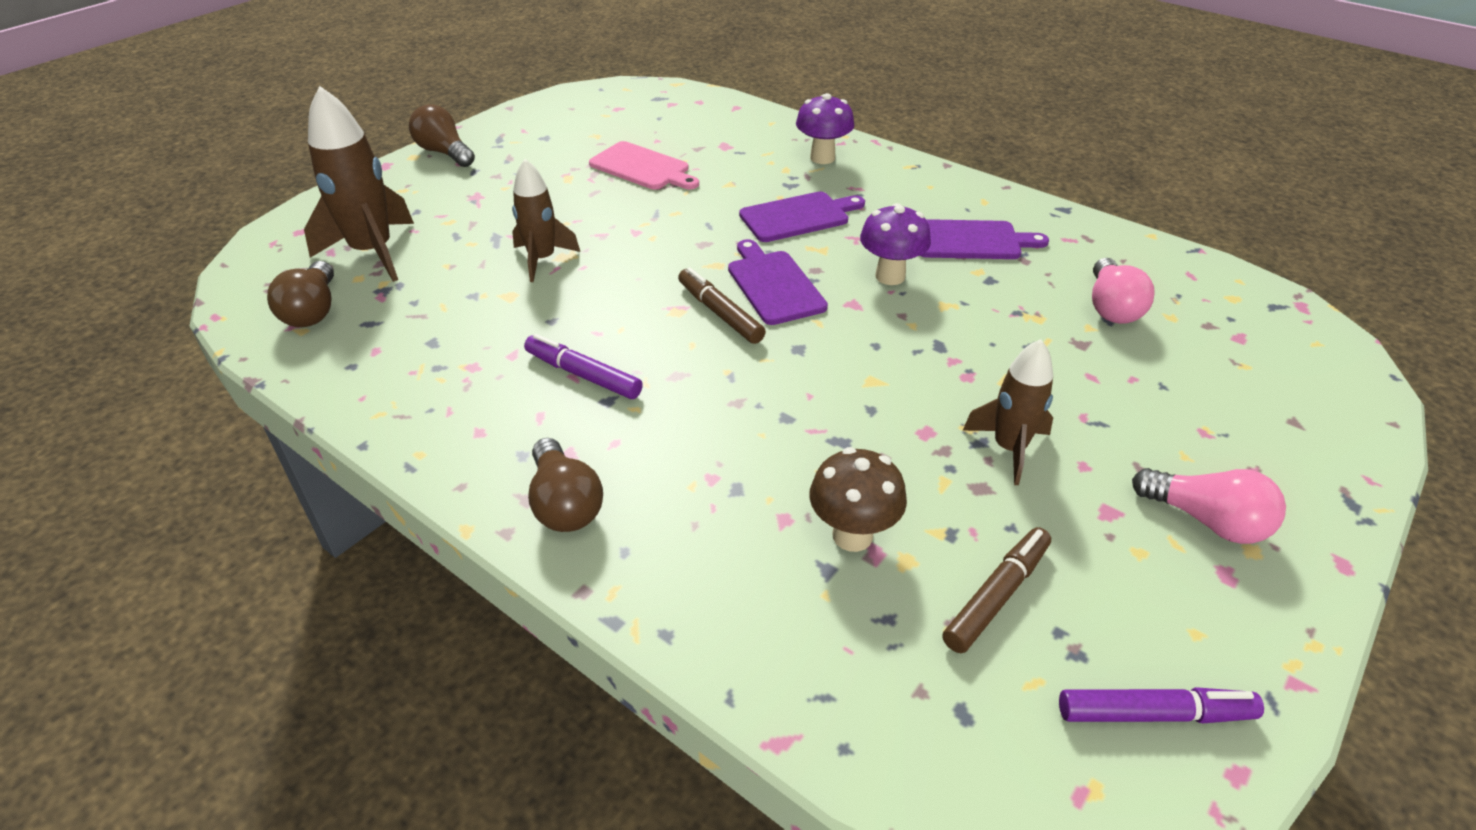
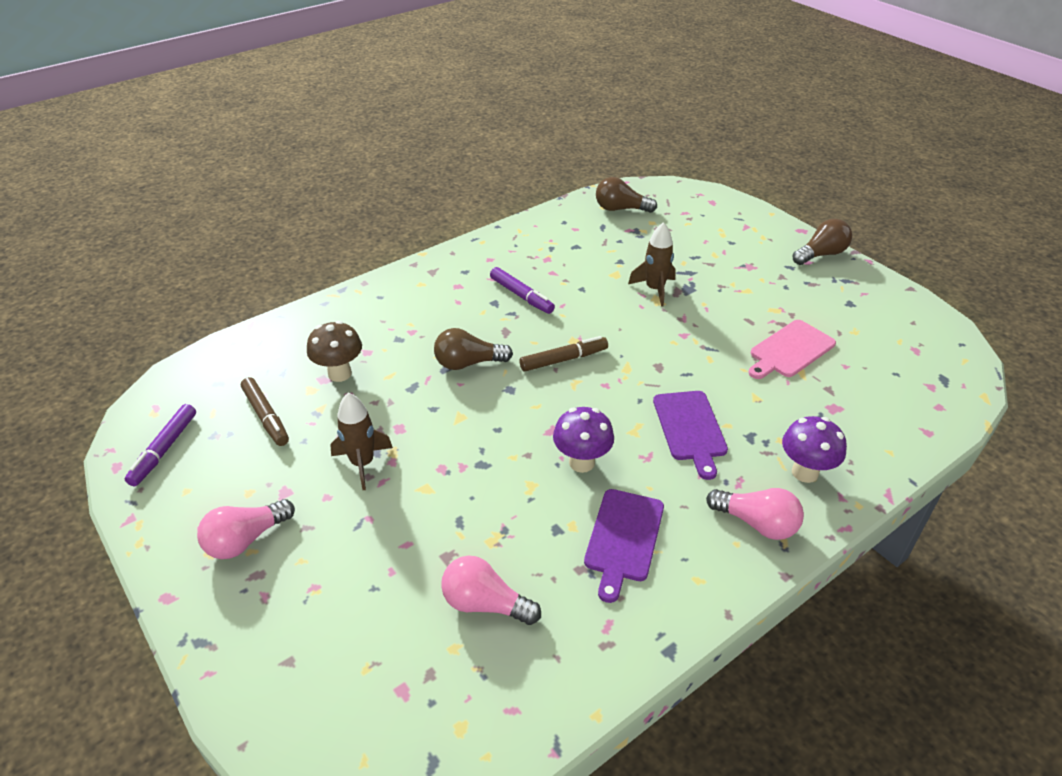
camera: 105 degrees right, 0 degrees up
(373, 252) = (680, 226): brown rocket -> none
(564, 503) = (422, 281): brown light bulb -> brown light bulb (468, 363)
(583, 375) = (521, 296): purple marker -> purple marker turned 90 degrees clockwise
(774, 285) = (590, 393): purple cutting board -> none
(900, 178) = (756, 523): none -> pink light bulb

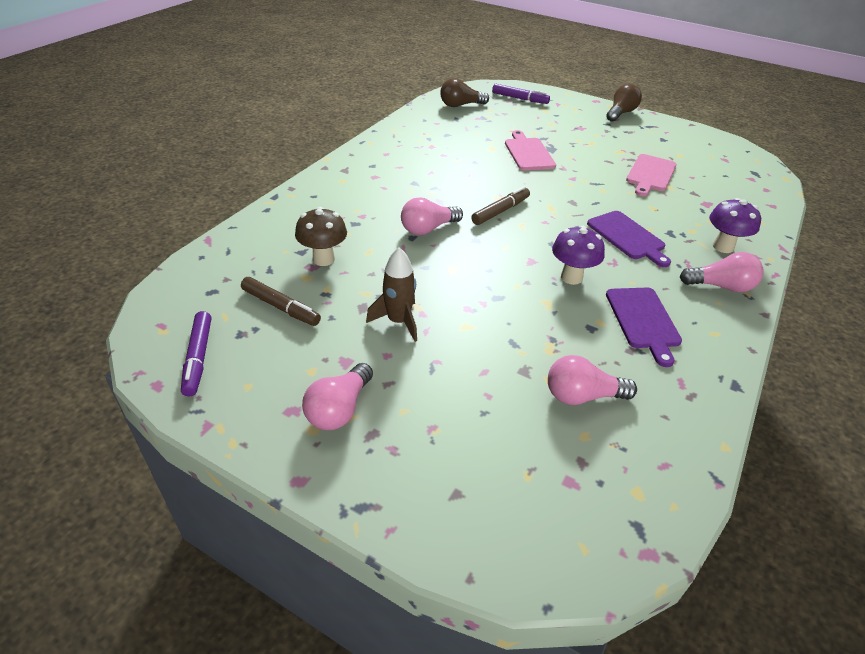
camera: 25 degrees left, 0 degrees up
(468, 363) = (428, 229): brown light bulb -> pink light bulb
(521, 296) = (432, 174): purple marker -> purple marker (520, 99)
(654, 289) = (528, 153): brown rocket -> pink cutting board

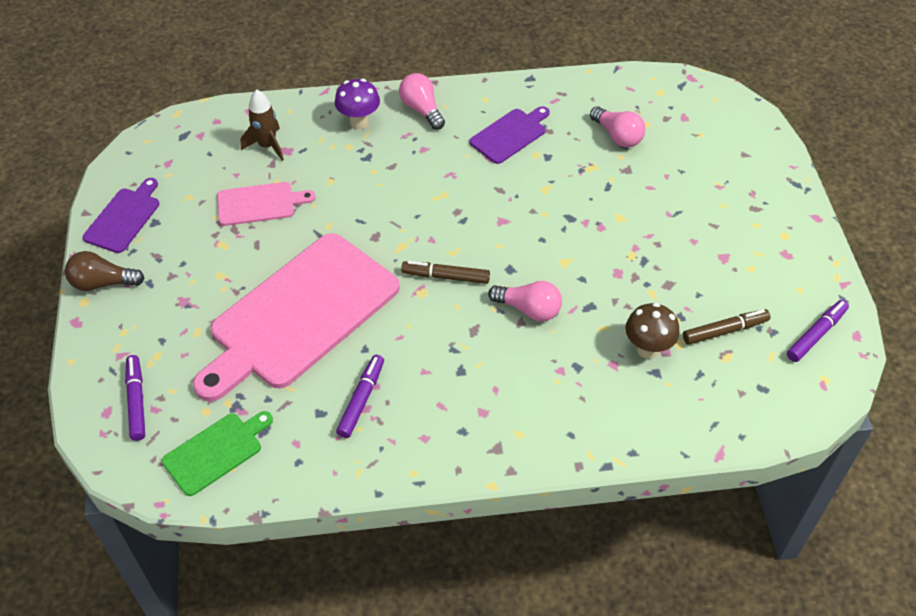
camera: 125 degrees left, 10 degrees up
(281, 307) = (725, 331): brown marker -> brown marker turned 75 degrees clockwise
(339, 409) = (759, 233): pink light bulb -> none
(398, 321) = (658, 255): brown rocket -> brown rocket (267, 146)
(438, 147) = (361, 400): none -> purple marker
(460, 105) = (216, 451): brown light bulb -> green cutting board
(528, 153) = (299, 315): pink cutting board -> pink cutting board, size x2.16
(571, 277) = (499, 189): purple mushroom -> none
(627, 237) = (402, 179): purple cutting board -> purple cutting board (124, 218)

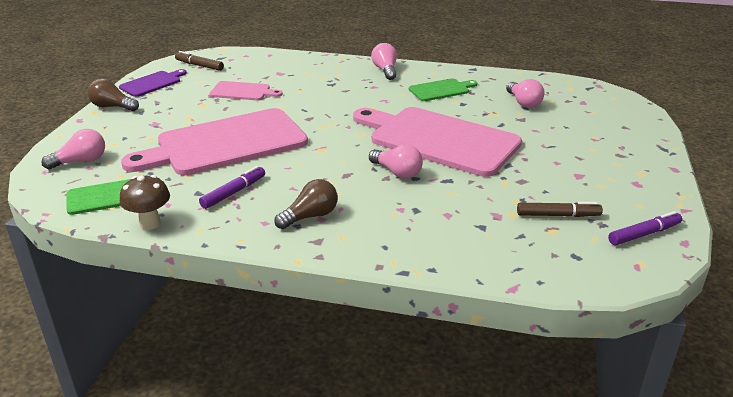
camera: 20 degrees right, 20 degrees down
(136, 401) = (81, 161): purple marker -> pink light bulb
(267, 146) = (269, 69): brown rocket -> none
(359, 122) = (338, 69): purple mushroom -> none
(446, 277) = (345, 145): brown marker -> brown marker (199, 65)
(469, 412) = (310, 216): none -> brown light bulb
(510, 135) = (441, 90): purple cutting board -> green cutting board
(549, 236) = (438, 140): none -> pink cutting board
(647, 349) = (482, 212): brown mushroom -> brown mushroom (150, 223)

